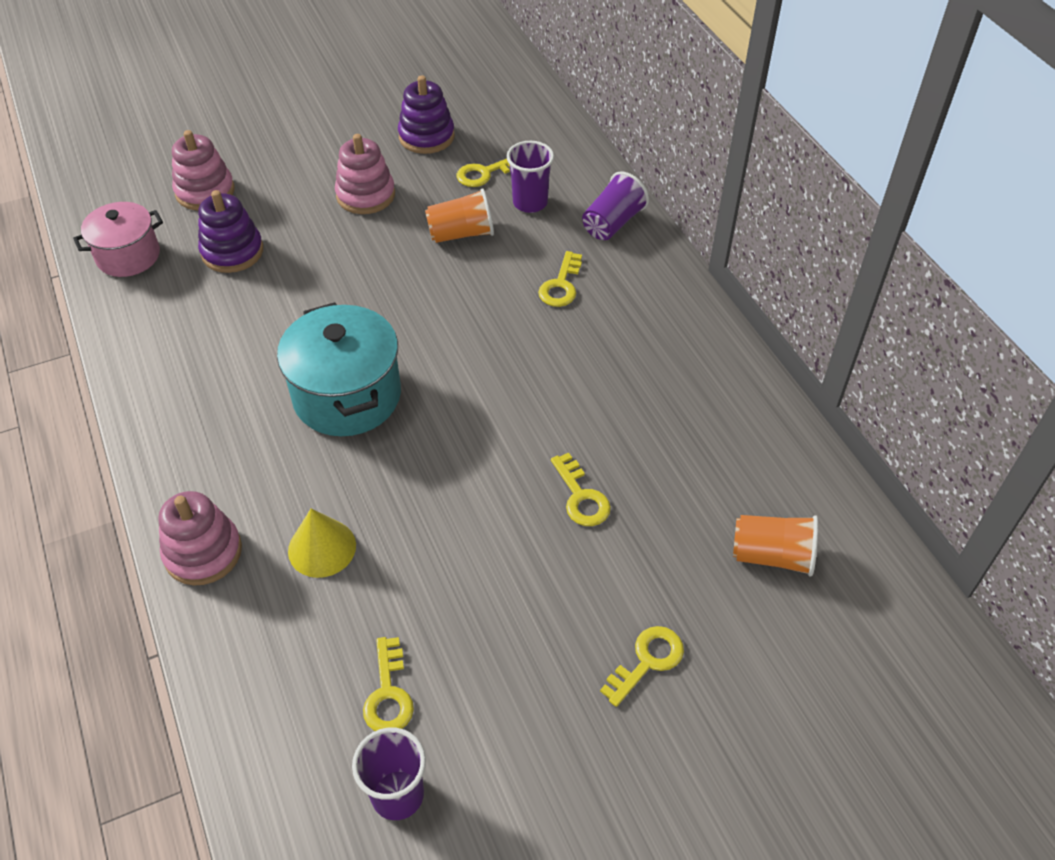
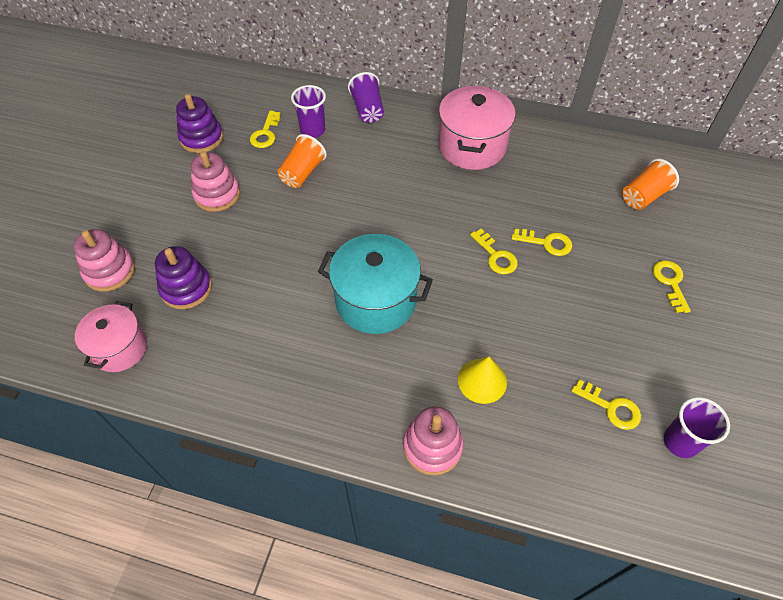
camera: 50 degrees left, 5 degrees up
(561, 285) = (390, 158): yellow key -> yellow key (496, 256)
(660, 341) = (472, 146): none -> pink pot

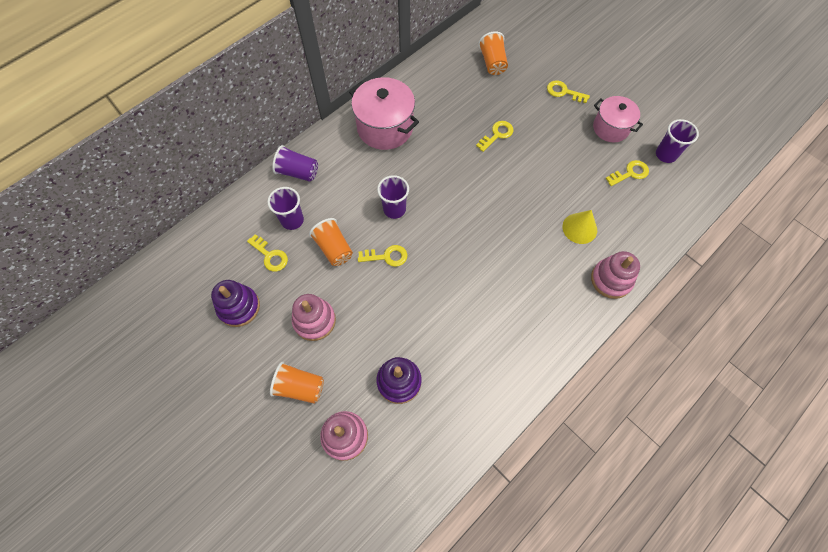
camera: 60 degrees left, 10 degrees up
(120, 348) = (429, 453): pink pot -> pink pot (610, 128)
(144, 215) = (300, 387): none -> orange cup
(376, 300) = (485, 257): turquoise pot -> none
(379, 197) = (394, 209): none -> purple cup
(496, 256) = (490, 168): yellow key -> yellow key (387, 256)

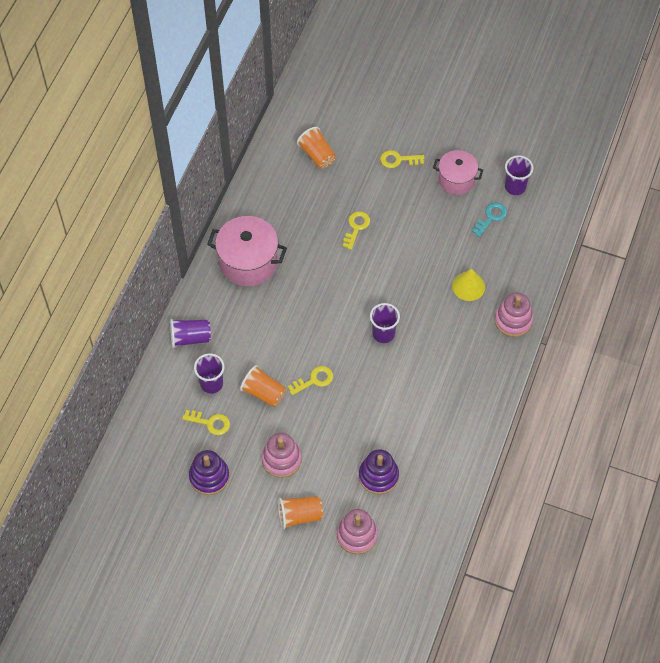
camera: 25 degrees left, 5 degrees down
(394, 209) = (298, 336): purple cup -> purple cup (383, 334)
(630, 173) = (491, 217): yellow key -> turquoise key

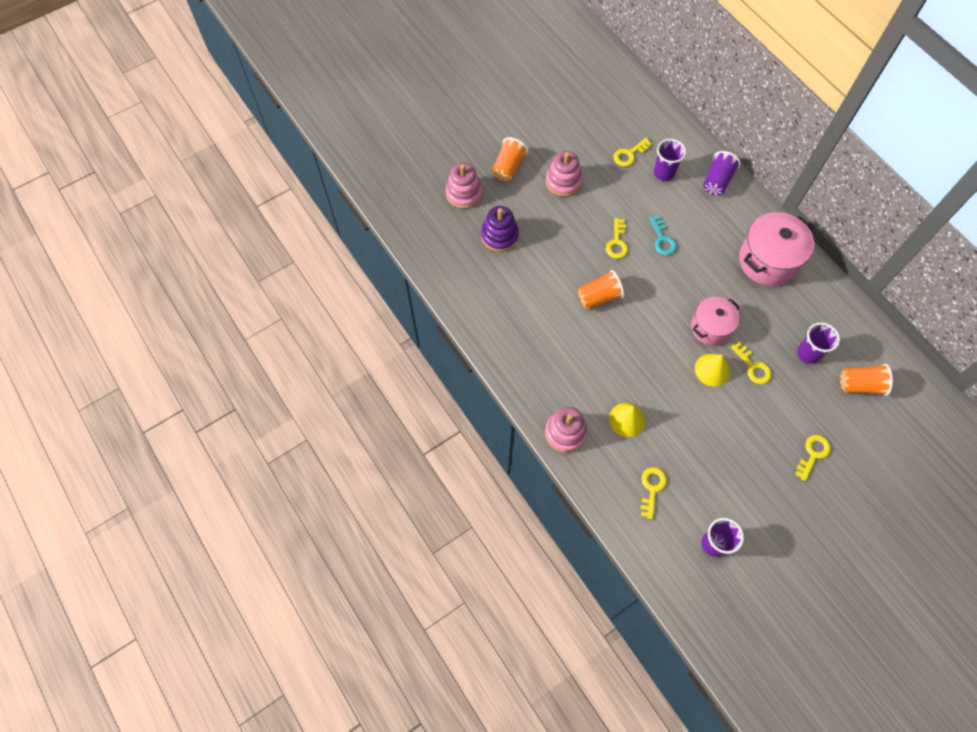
camera: 125 degrees right, 5 degrees up
(209, 476) = (584, 130): purple stacking toy -> none
(263, 393) = (630, 202): orange cup -> orange cup (599, 297)
(380, 252) = (712, 369): none -> yellow cone
(383, 334) = (625, 319): purple cup -> purple cup (808, 353)
(456, 180) = (756, 492): pink pot -> pink pot (710, 327)
(491, 217) = (691, 494): turquoise key -> turquoise key (662, 239)
(507, 243) = (652, 488): none -> yellow key

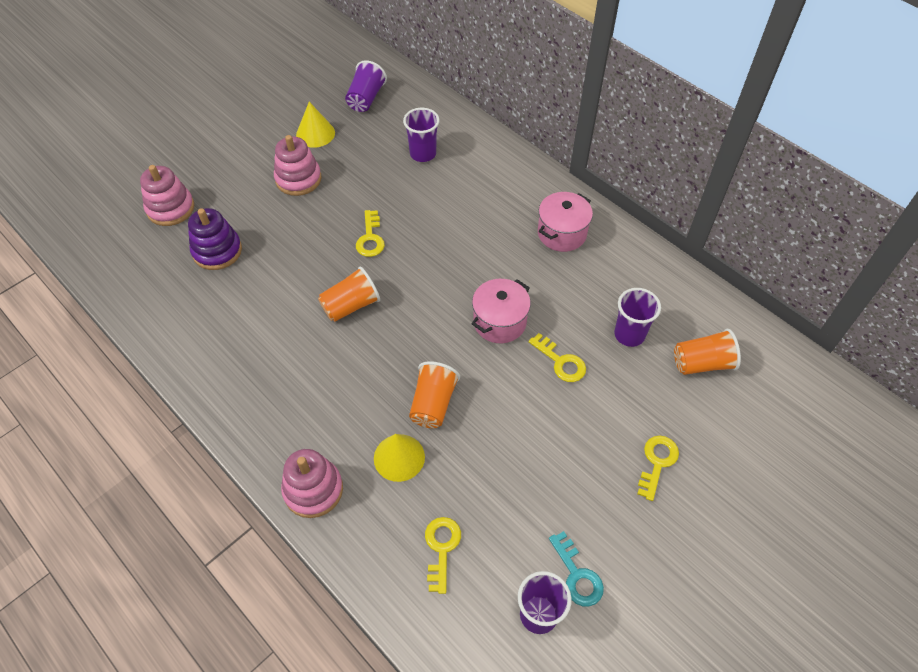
camera: 10 degrees left, 10 degrees down
(508, 167) = (228, 172): orange cup -> orange cup (433, 404)
(629, 154) = (379, 139): yellow key -> none
(662, 239) = (428, 227): turquoise key -> turquoise key (577, 575)
(712, 369) = (508, 374): yellow cone -> yellow cone (315, 133)
(717, 181) = (488, 154): purple cup -> purple cup (366, 99)
(768, 261) = (562, 233): pink pot -> pink pot, size x0.65

